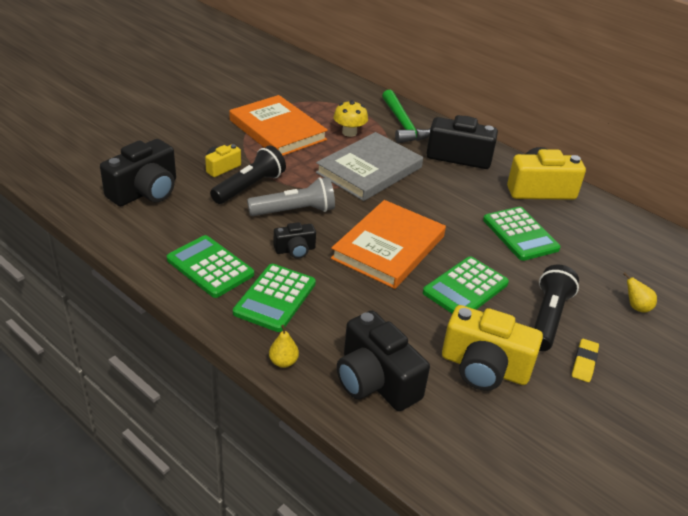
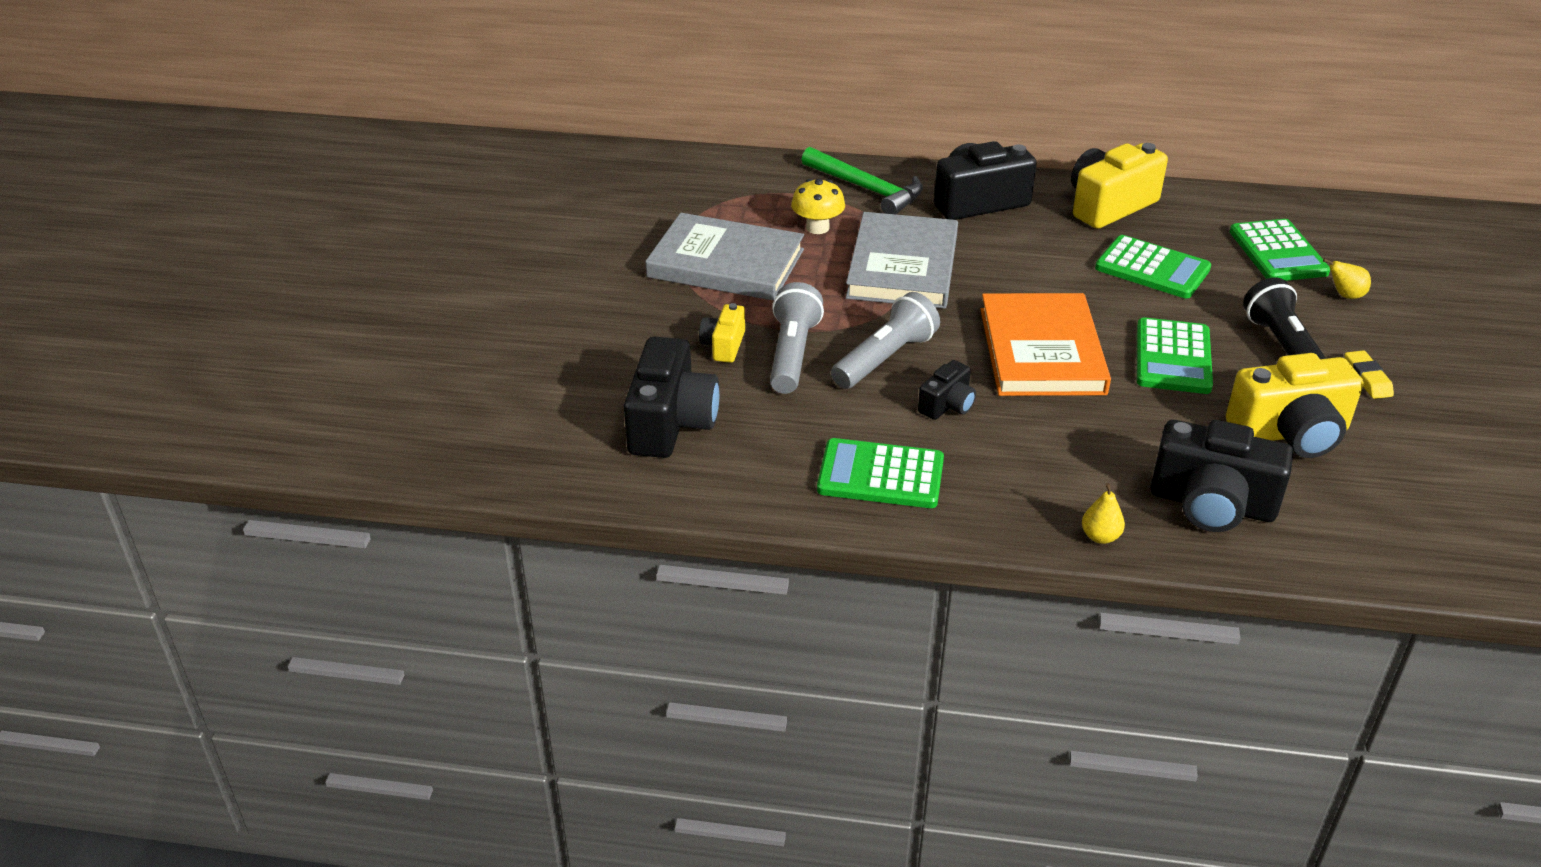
camera: 30 degrees left, 0 degrees up
(249, 187) = (792, 354): black flashlight -> grey flashlight
(275, 298) = (999, 472): green calculator -> green calculator (1278, 252)
(277, 130) = (726, 263): orange book -> grey book

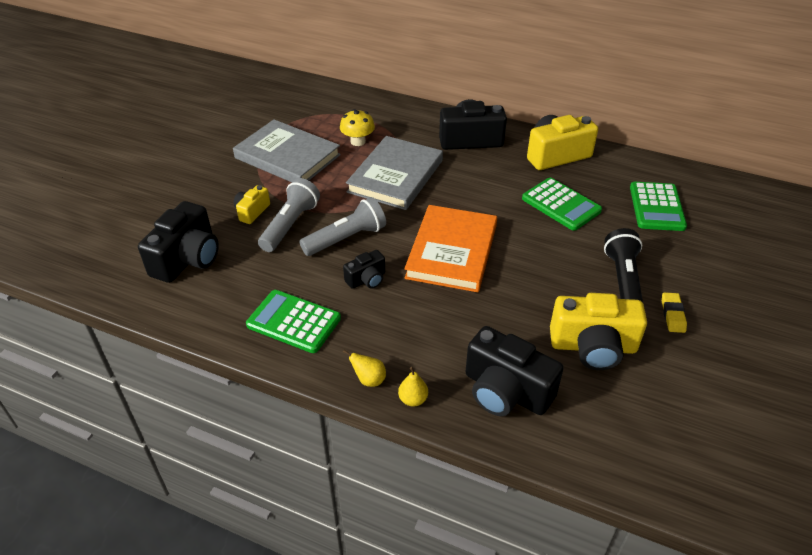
camera: 15 degrees right, 5 degrees up
(867, 189) = (404, 120): green hammer -> none
(1173, 357) = (539, 272): green calculator -> none
(1345, 295) = (689, 247): yellow pear -> yellow pear (369, 380)

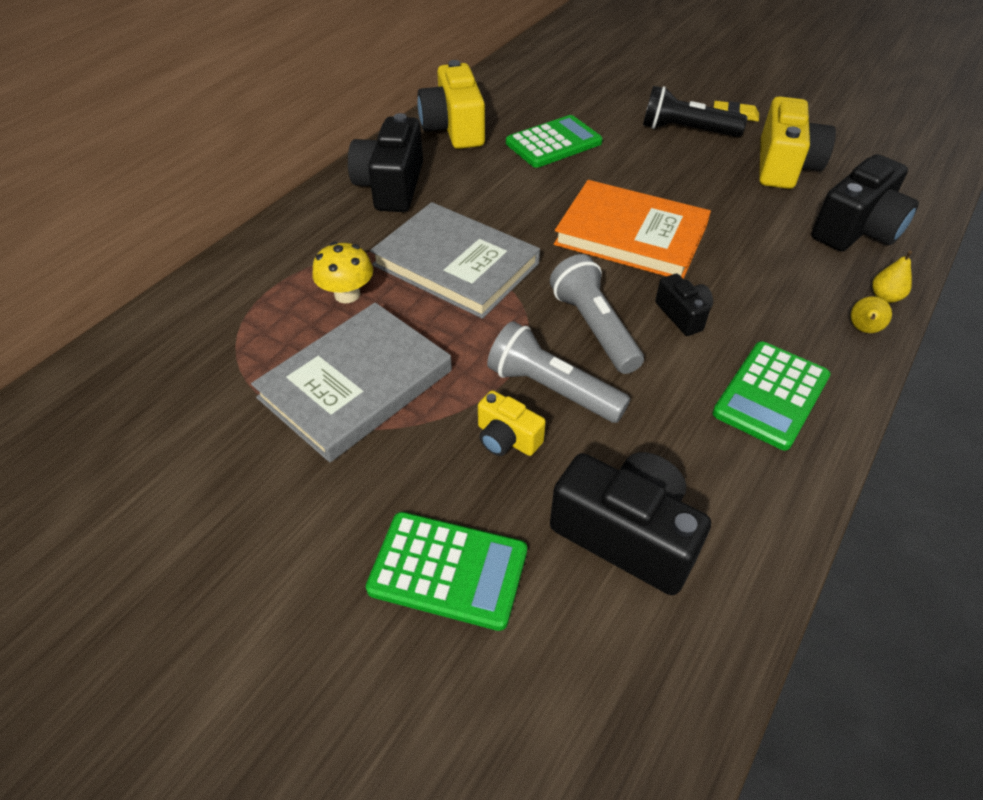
camera: 80 degrees left, 5 degrees up
(656, 207) = (570, 88): green calculator -> green calculator (448, 570)

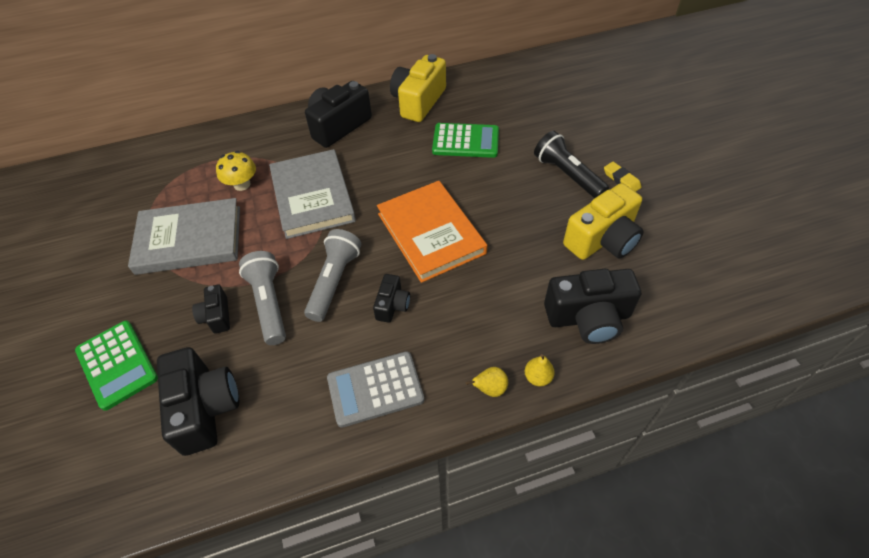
camera: 40 degrees right, 5 degrees up
(507, 438) = (216, 316): yellow camera -> black camera
(771, 395) = (375, 389): green calculator -> grey calculator

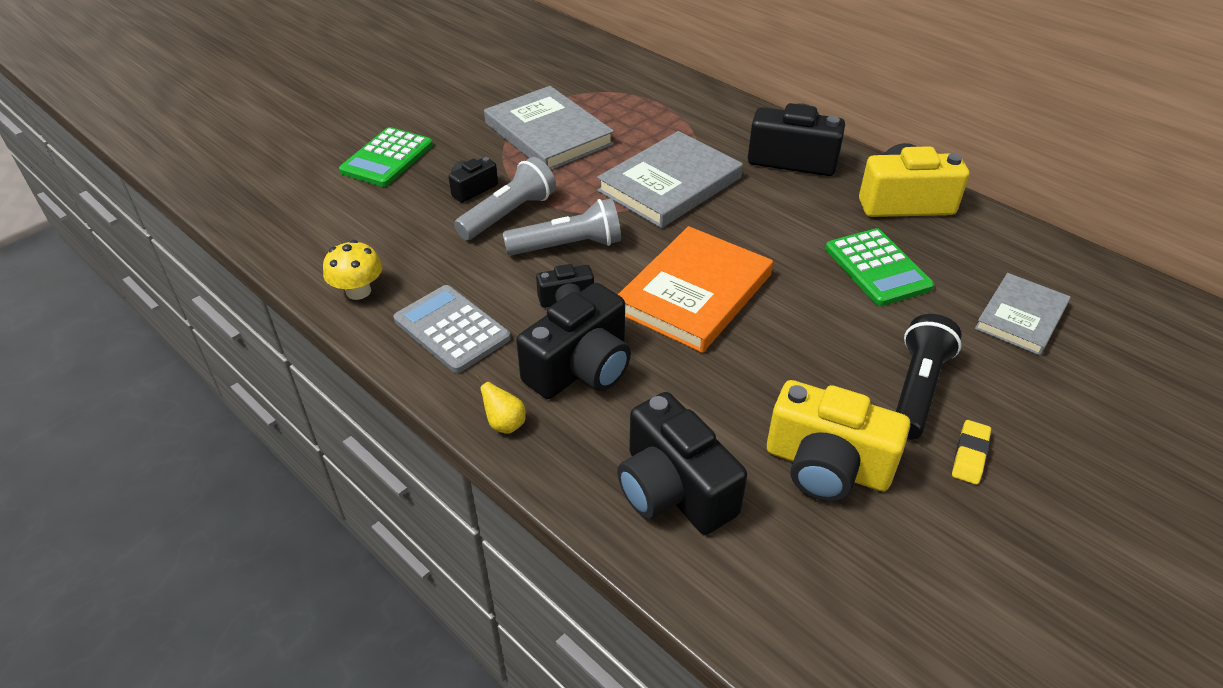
camera: 60 degrees right, 10 degrees down
(205, 408) = (370, 226): black camera -> black camera (581, 368)
(242, 184) = (644, 133): yellow mushroom -> yellow mushroom (358, 291)
(537, 377) = (546, 464): yellow pear -> none
(539, 109) = (1021, 317): none -> grey book

